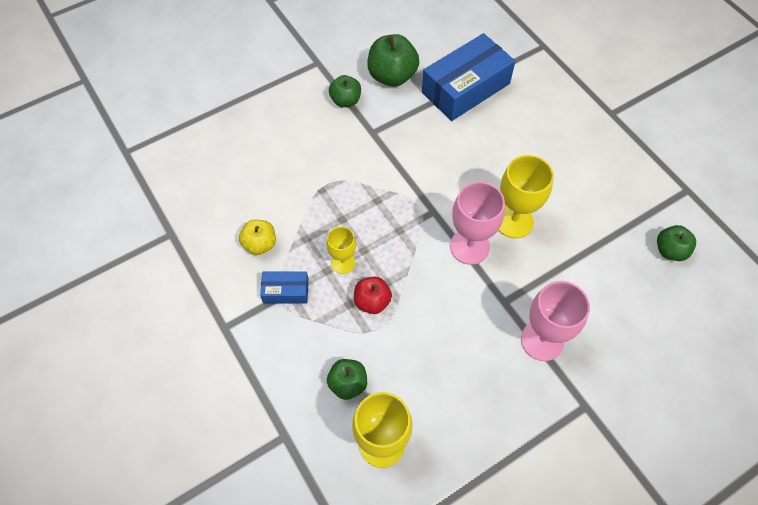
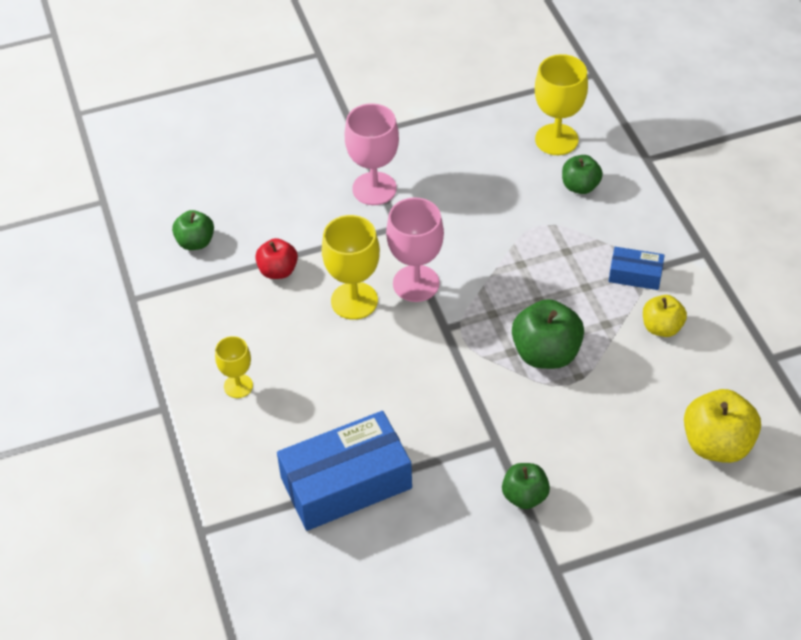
camera: 165 degrees left, 10 degrees down
(215, 158) = (716, 444): none -> yellow apple
(343, 263) = (566, 291): yellow goblet -> yellow goblet (238, 386)
(372, 302) = (540, 249): red apple -> red apple (278, 271)
(392, 76) = (447, 523): green apple -> green apple (546, 353)

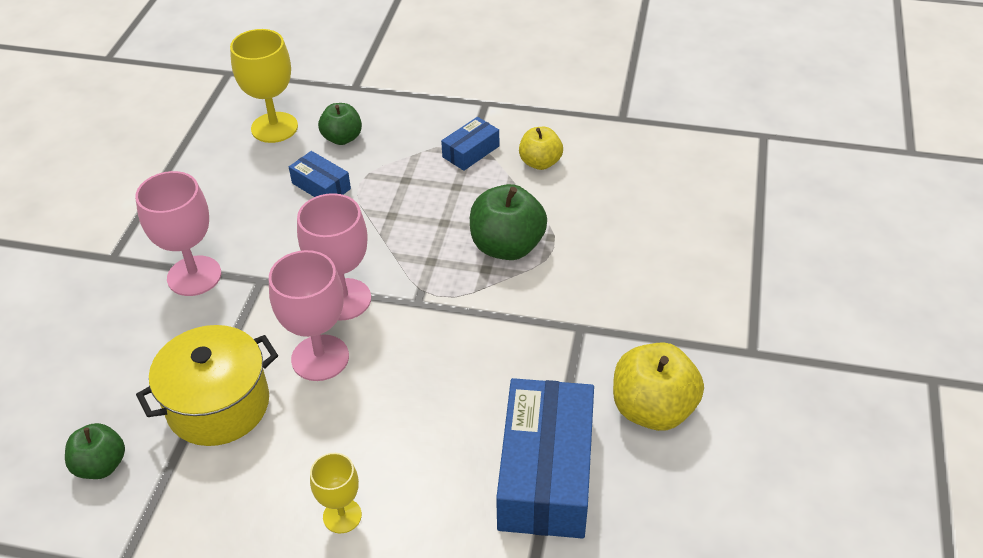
camera: 60 degrees left, 5 degrees down
(278, 271) = (218, 405): red apple -> yellow pot
(354, 301) = (320, 358): yellow goblet -> pink goblet
(517, 204) = (321, 186): none -> blue box
(524, 496) = (656, 336): green apple -> none
(716, 444) = (684, 188): yellow apple -> yellow apple (652, 409)

